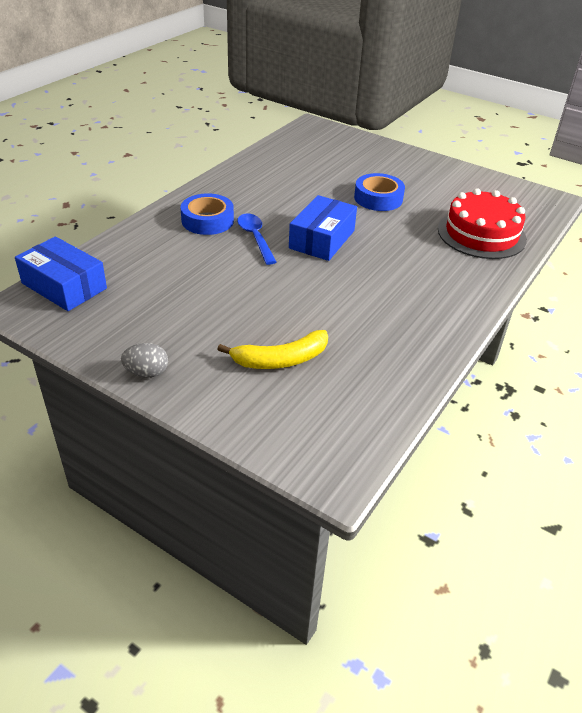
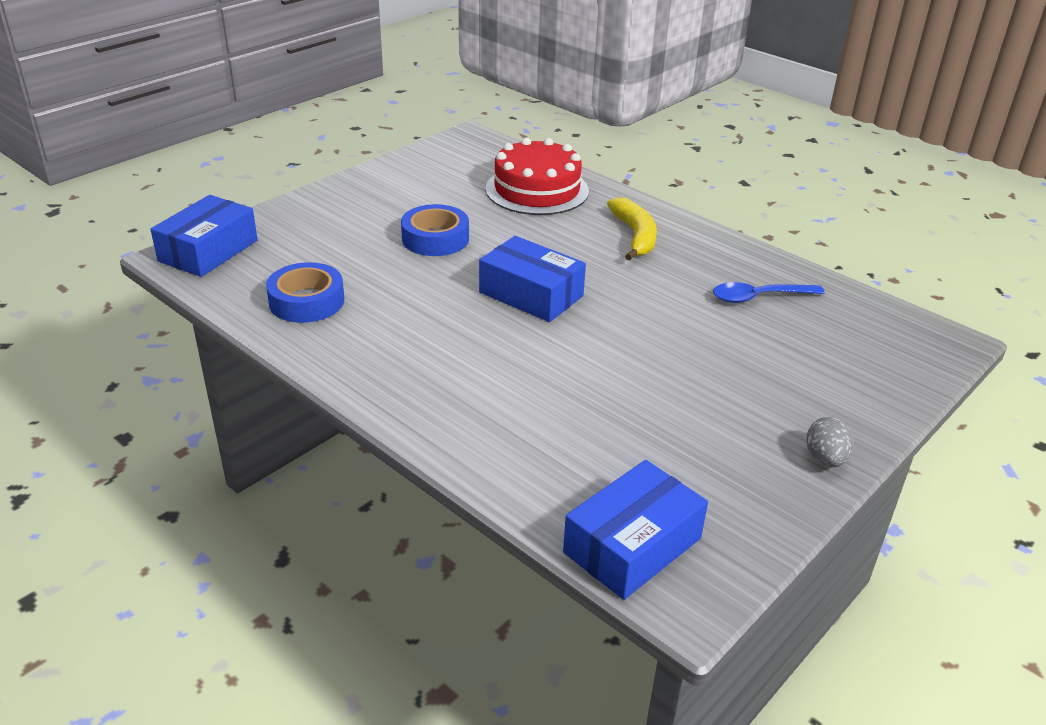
camera: 80 degrees left, 5 degrees down
(207, 220) = (460, 386): blue tape -> blue tape (306, 301)
(255, 238) = (518, 347): blue spoon -> blue spoon (759, 297)
(281, 360) = (783, 354): yellow banana -> yellow banana (635, 236)
(323, 132) = (208, 251): none -> blue box

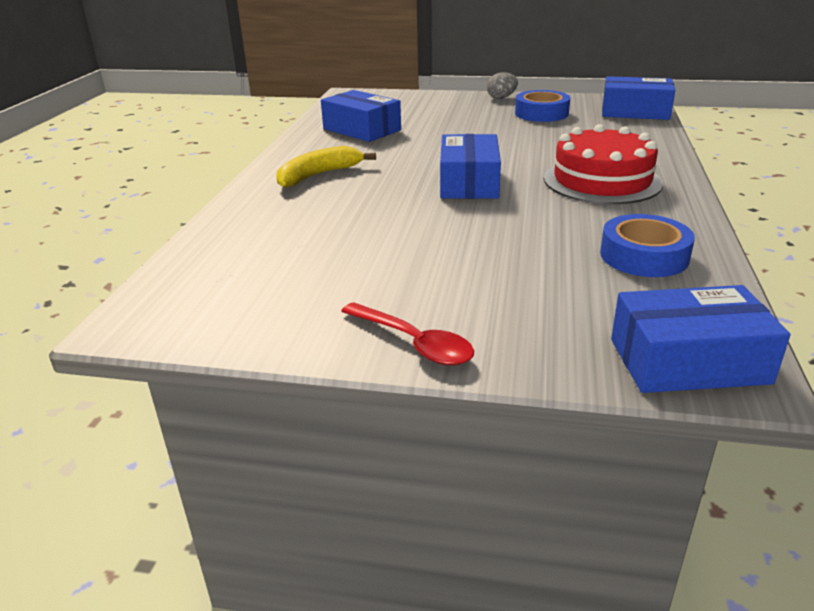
camera: 120 degrees left, 5 degrees down
(343, 192) = (414, 343): none -> red spoon
(435, 238) = (442, 244): blue tape -> blue tape (541, 113)
(537, 190) = (268, 233): red cake -> red cake (602, 181)
(759, 297) = (362, 129): blue spoon -> blue box

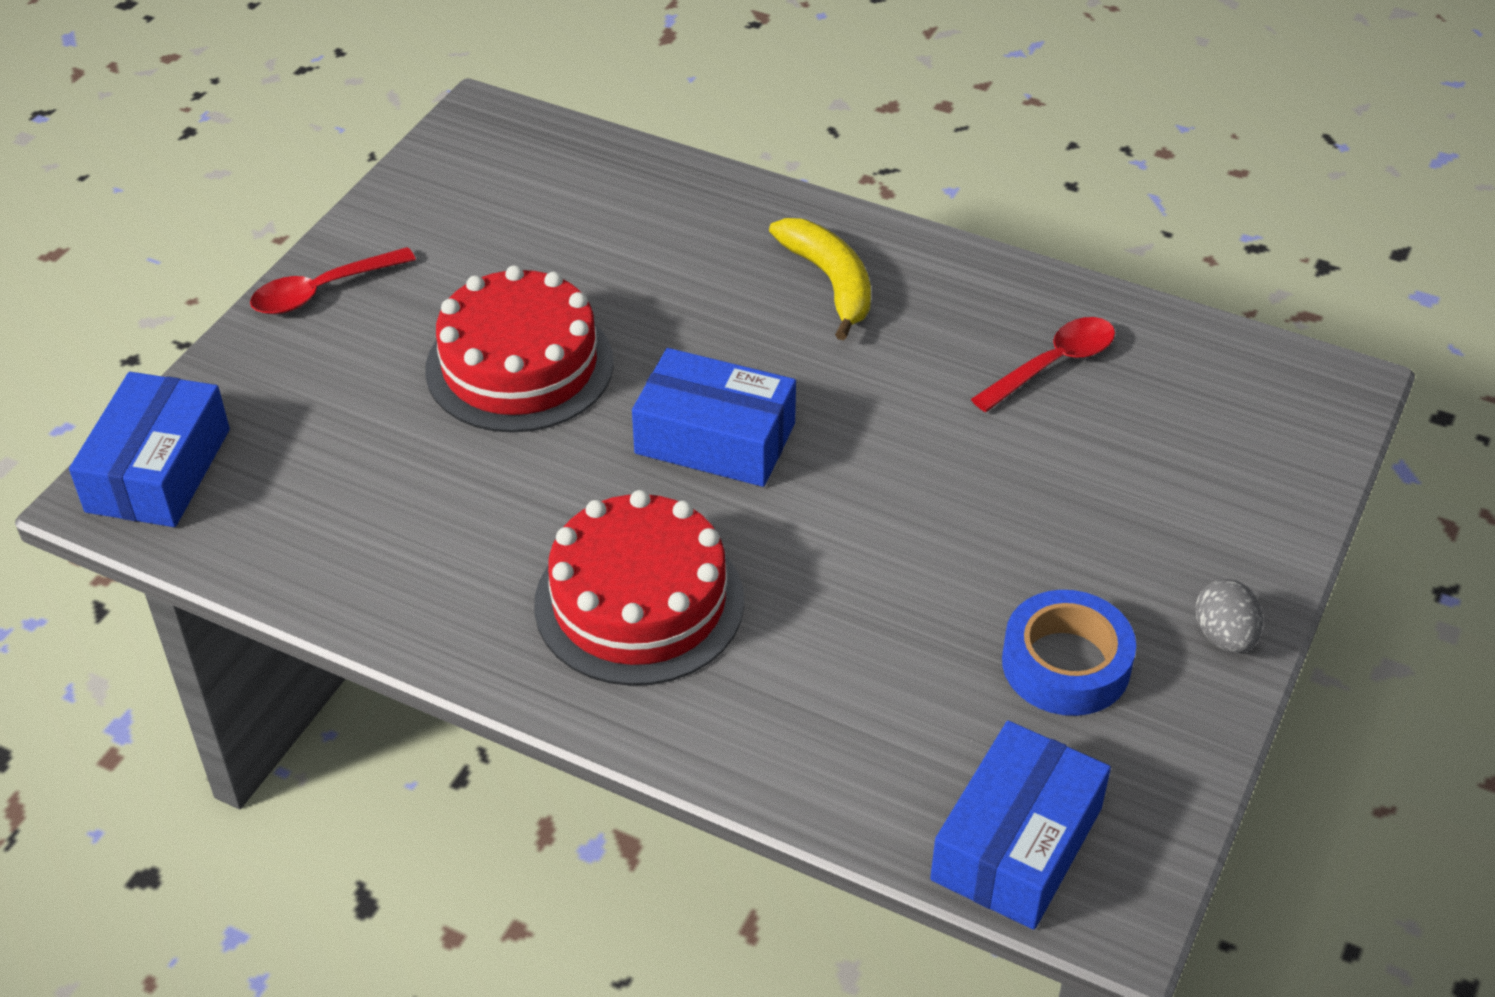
camera: 105 degrees right, 15 degrees up
(362, 129) = (1053, 364): blue box -> red spoon
(448, 243) = (519, 366): none -> red cake
(644, 256) = (372, 536): blue tape -> none

